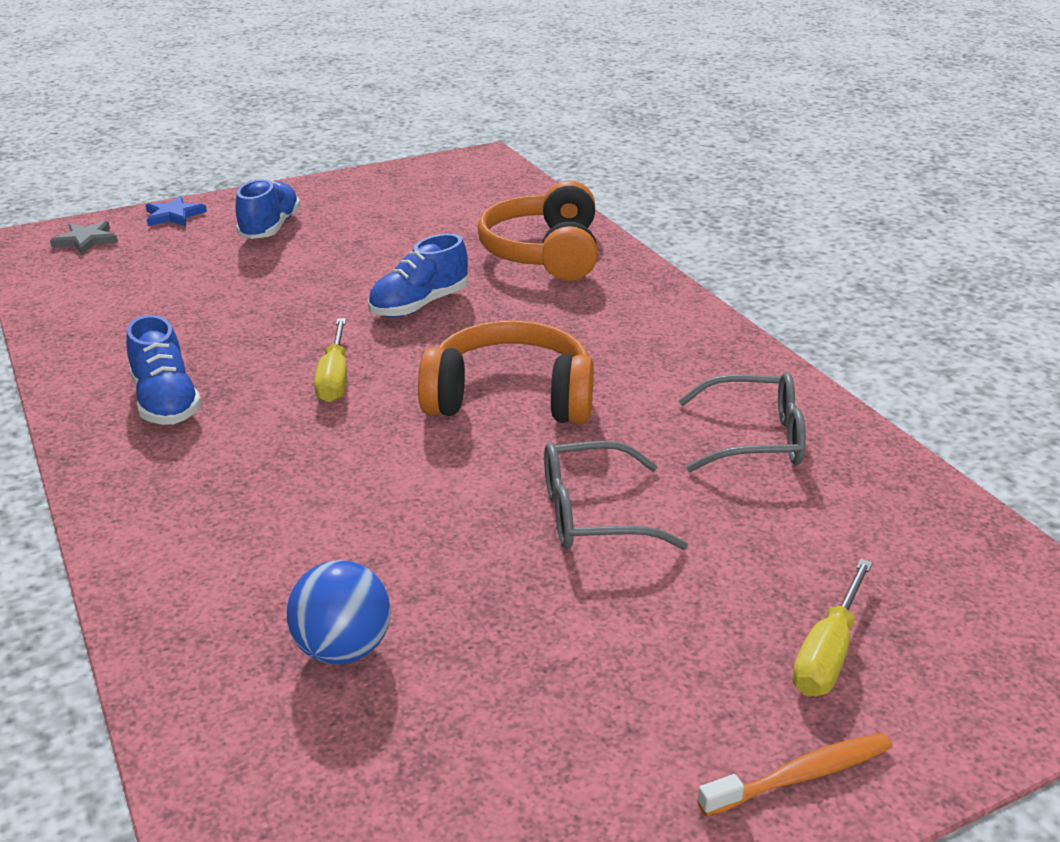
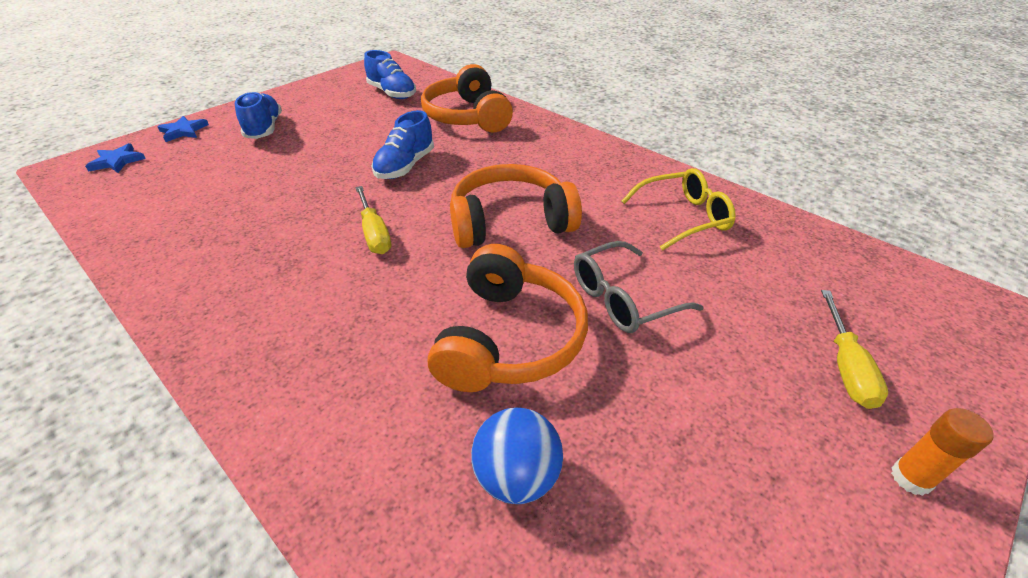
camera: 20 degrees left, 10 degrees up
(86, 240) = (117, 161): grey star -> blue star
(166, 402) = (247, 282): blue shoe -> blue shoe (392, 93)
(421, 523) = (509, 338): none -> orange headphones
(755, 439) = (683, 217): grey glasses -> yellow glasses
(801, 776) = (910, 478): orange toothbrush -> orange glue stick

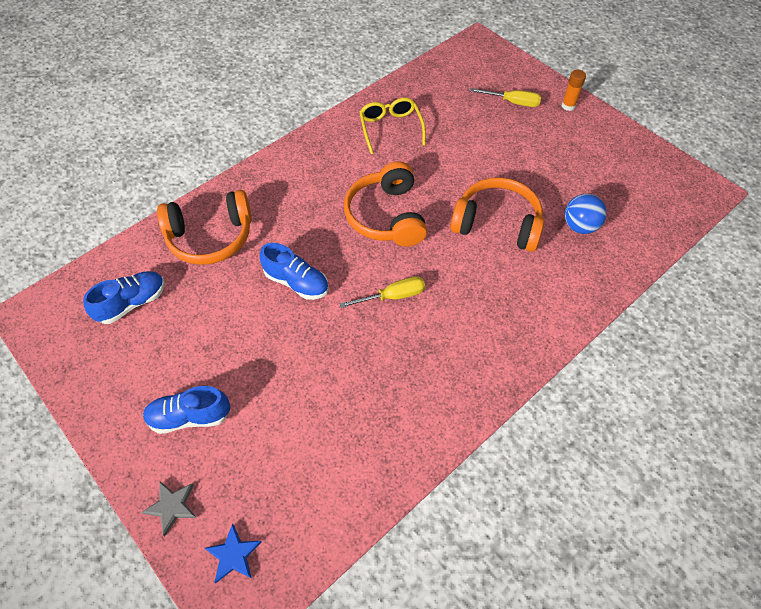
camera: 85 degrees left, 15 degrees up
(183, 131) = (172, 506): blue star -> grey star
(623, 299) = (466, 171): grey glasses -> none

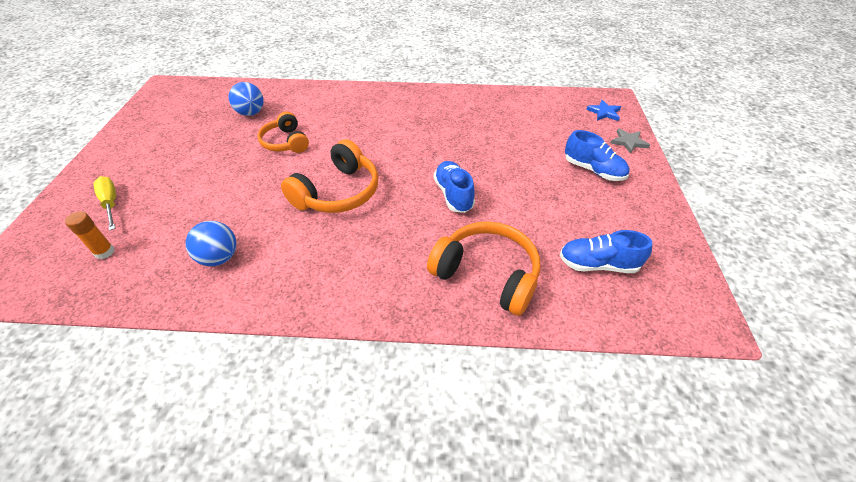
camera: 135 degrees left, 10 degrees down
(390, 128) = (219, 258): yellow glasses -> blue ball
(393, 296) = (403, 149): yellow screwdriver -> none
(497, 224) = (286, 142): orange headphones -> orange headphones, size x0.66
(568, 106) = (95, 172): orange glue stick -> orange glue stick (104, 252)

